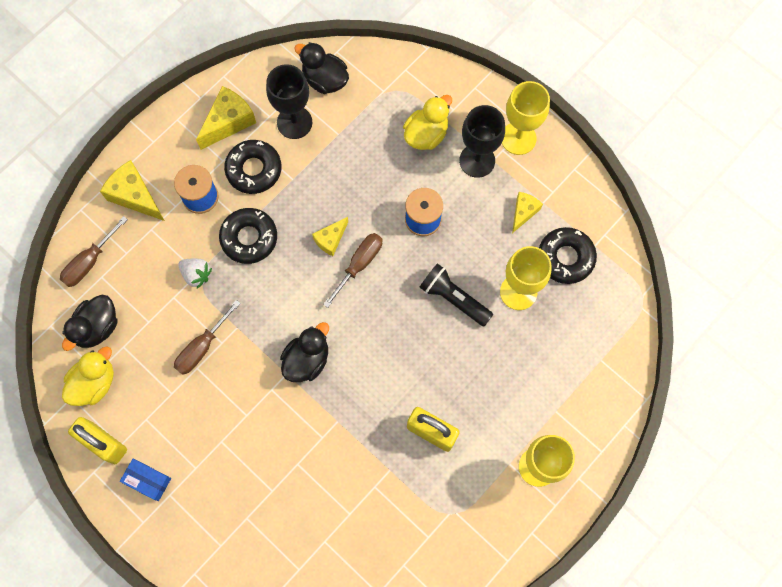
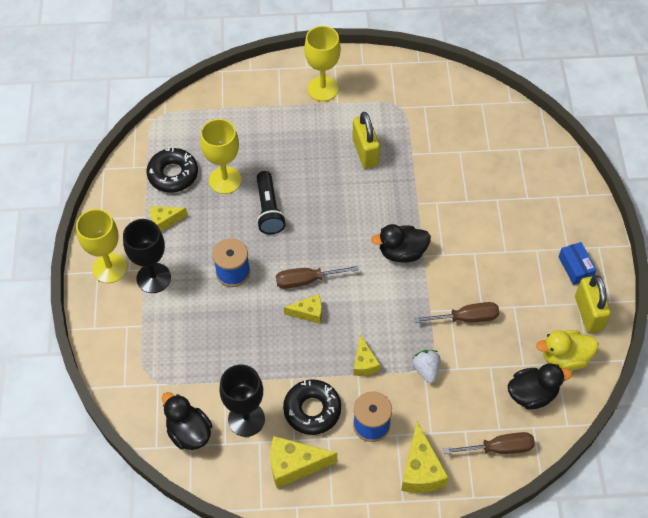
camera: 135 degrees left, 15 degrees down
(249, 238) = (364, 363): black donut -> yellow cheese
(325, 79) = (189, 432): black duck -> black duck turned 150 degrees clockwise
(426, 134) = (165, 325): yellow duck -> none

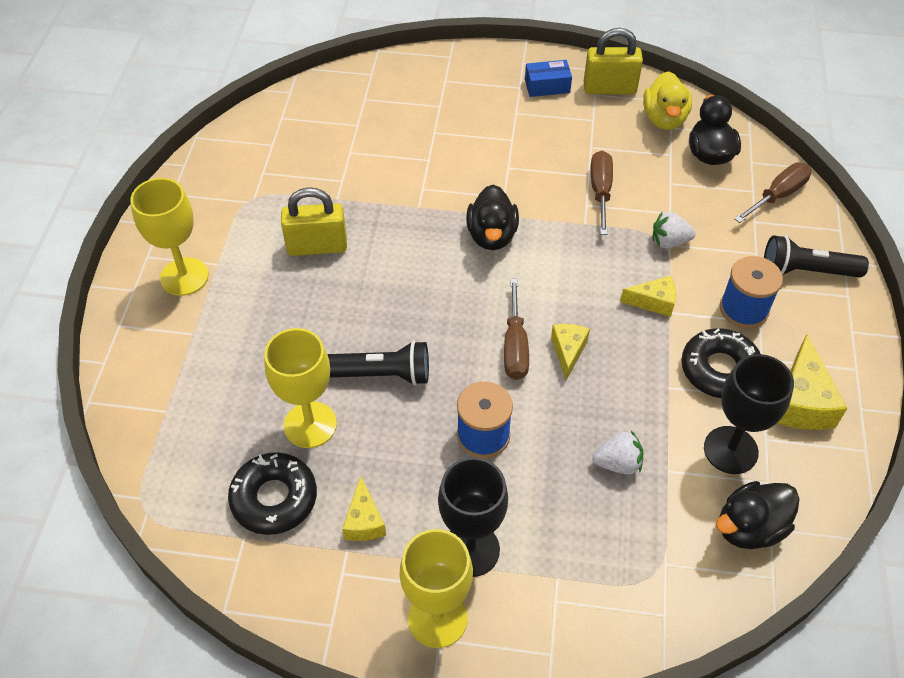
camera: 80 degrees left, 5 degrees down
(225, 351) = (618, 463): none -> white strawberry
(421, 470) = (806, 271): yellow cheese -> black flashlight
(499, 448) = (777, 195): brown screwdriver -> brown screwdriver turned 45 degrees clockwise

